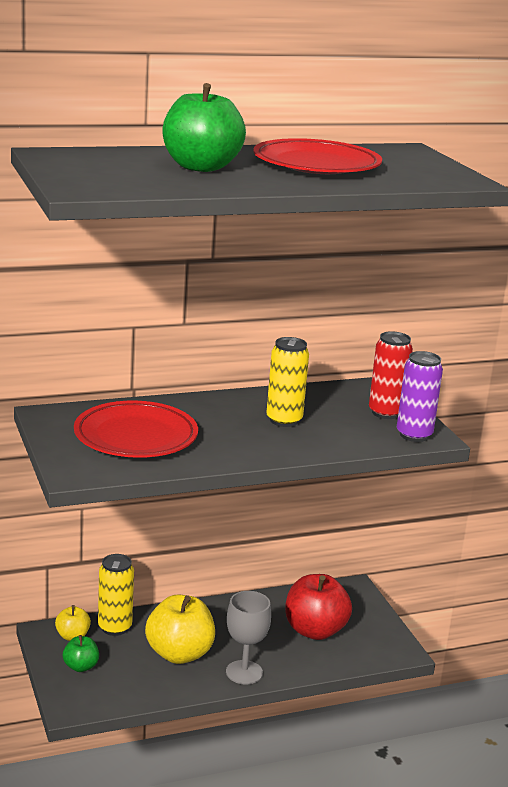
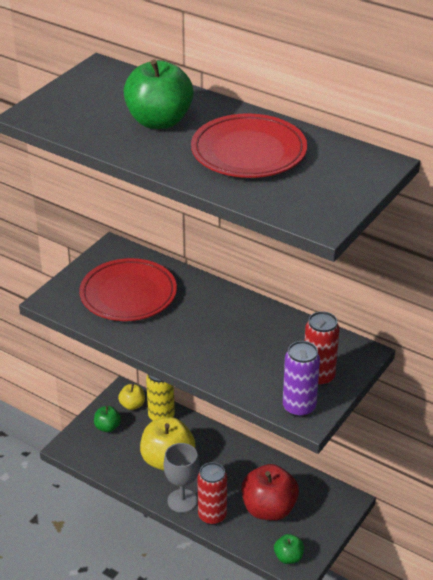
camera: 55 degrees right, 15 degrees up
(284, 420) = (237, 339): yellow can -> none
(285, 665) = (212, 516): none -> red can
(384, 650) = (288, 557): none -> green apple

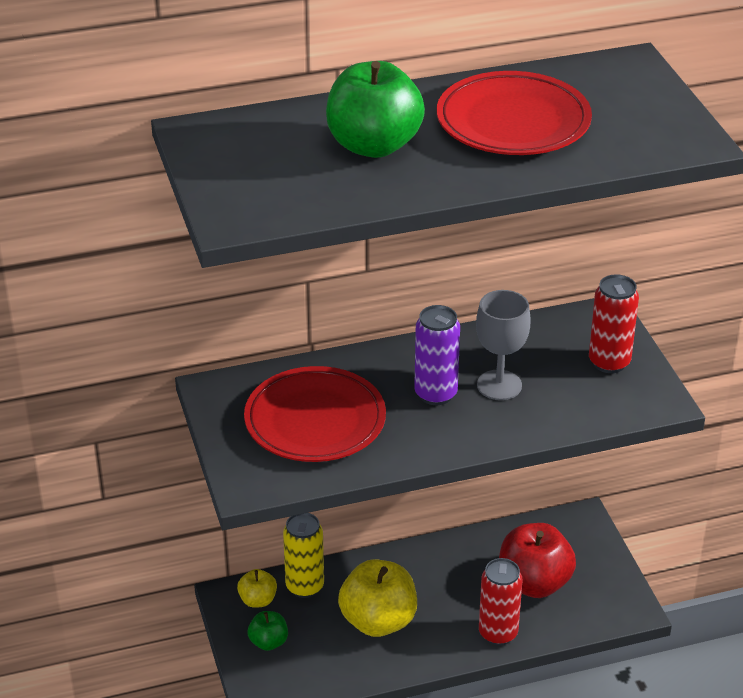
camera: 50 degrees left, 0 degrees up
(182, 501) = (451, 645): grey goblet -> grey goblet (499, 385)
(288, 557) = (613, 609): green apple -> none
(299, 407) = (640, 399): purple can -> purple can (435, 394)

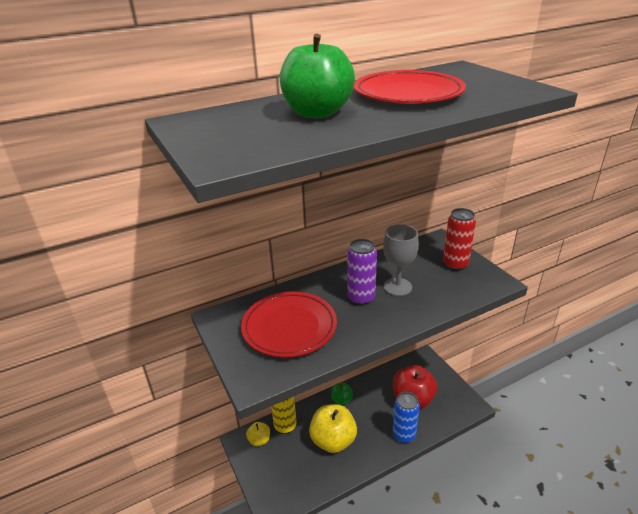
camera: 10 degrees left, 5 degrees down
(268, 642) = (271, 468): green apple -> green apple (341, 399)
(498, 633) = (404, 435): red can -> blue can

